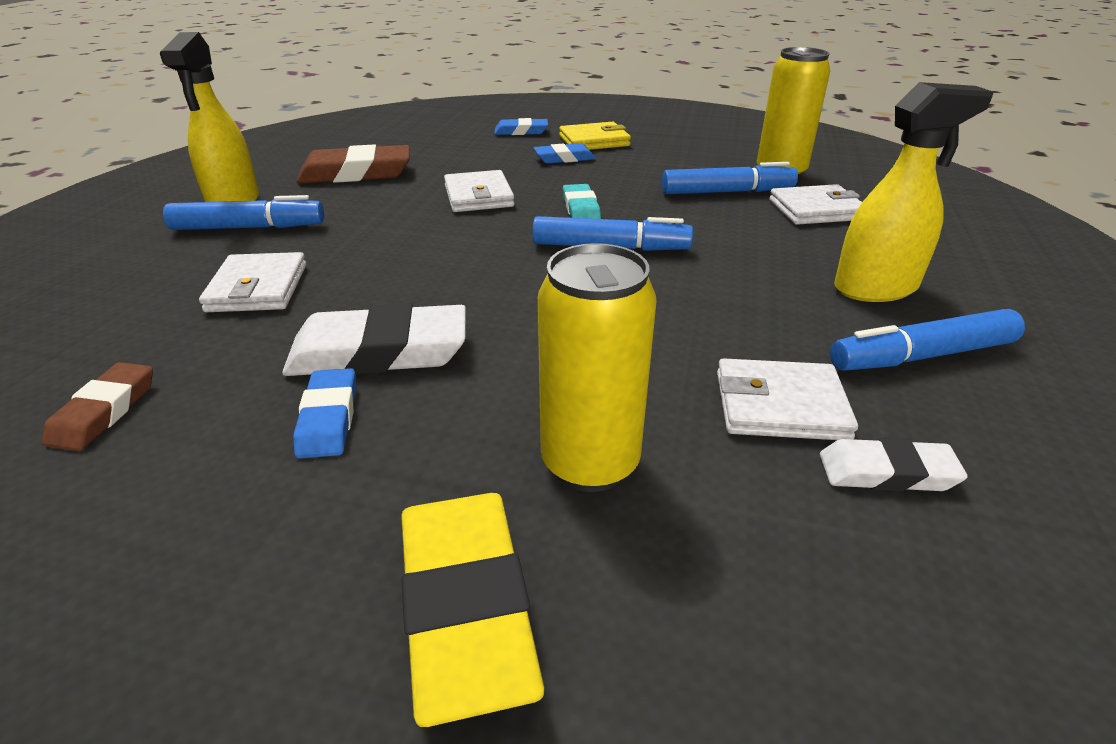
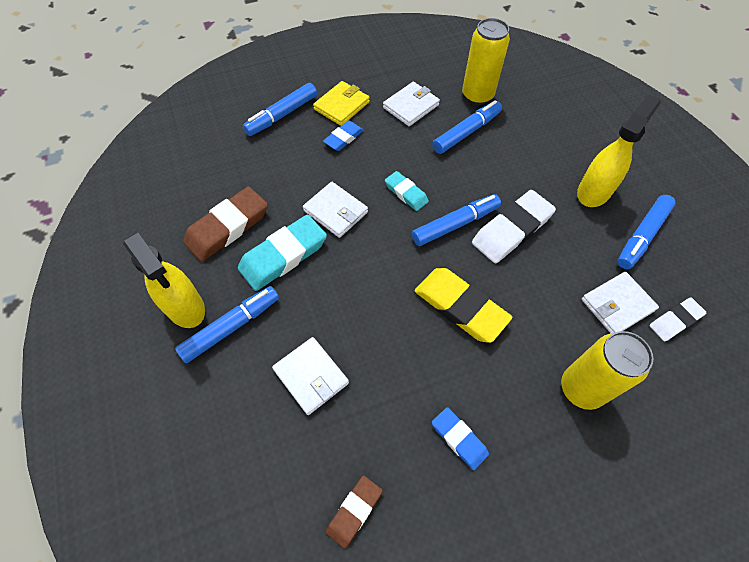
camera: 35 degrees left, 25 degrees up
(104, 411) = (354, 511): brown eraser -> brown eraser turned 60 degrees clockwise
(376, 204) = (283, 256): none -> turquoise eraser
(379, 352) = (432, 382): white eraser -> white eraser (512, 230)
(465, 605) = (604, 486): yellow eraser -> yellow eraser (460, 307)
(521, 131) = (282, 115): blue eraser -> blue marker
(816, 210) = (522, 129): white wallet -> white wallet (411, 106)

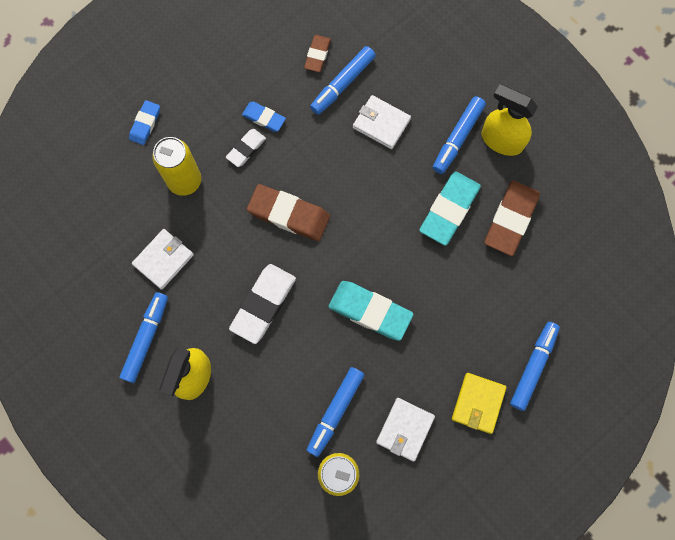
camera: 160 degrees right, 15 degrees up
(336, 211) = (425, 268): white wallet -> none
(343, 138) = (456, 358): blue eraser -> blue eraser (145, 124)
(406, 193) = (370, 311): turquoise eraser -> turquoise eraser, size x1.77
(455, 224) = (315, 292): blue marker -> blue marker (343, 83)
(460, 307) = (289, 214): yellow eraser -> brown eraser
(675, 321) = (116, 261): white eraser -> white eraser (246, 149)

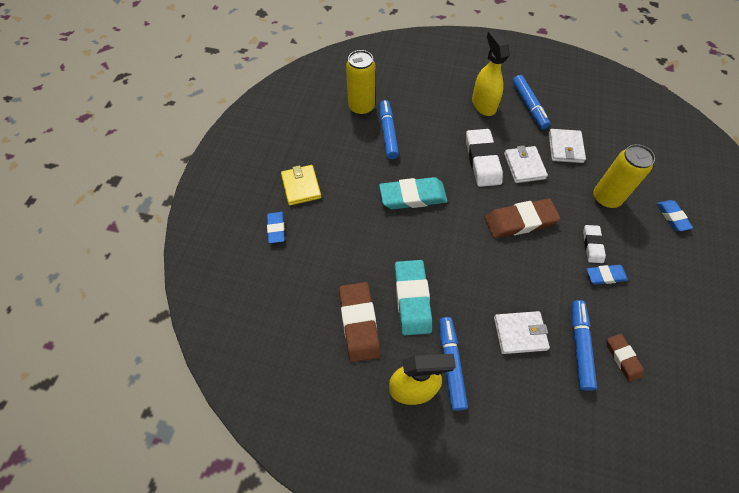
camera: 145 degrees right, 15 degrees down
(405, 429) = (338, 148): white wallet -> white wallet (524, 166)
(533, 367) = (276, 229): blue marker -> blue eraser

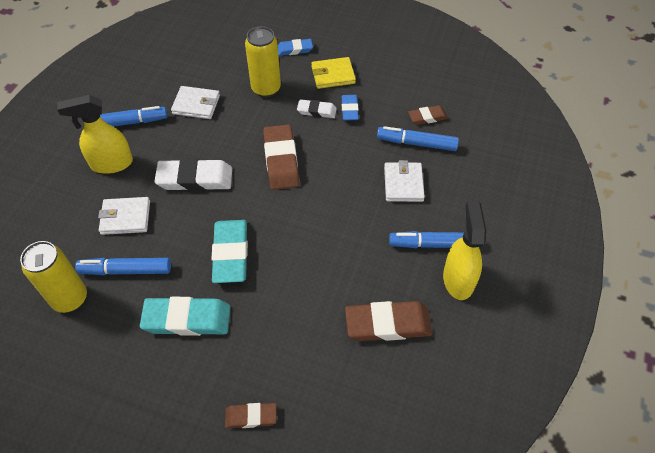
camera: 85 degrees left, 5 degrees down
(276, 229) = (251, 417): blue eraser -> brown eraser
(301, 186) = (188, 383): yellow wallet -> yellow wallet (333, 75)
(412, 299) = (362, 269): turquoise eraser -> turquoise eraser (187, 319)
(524, 166) = (212, 143): white wallet -> white wallet (125, 217)

